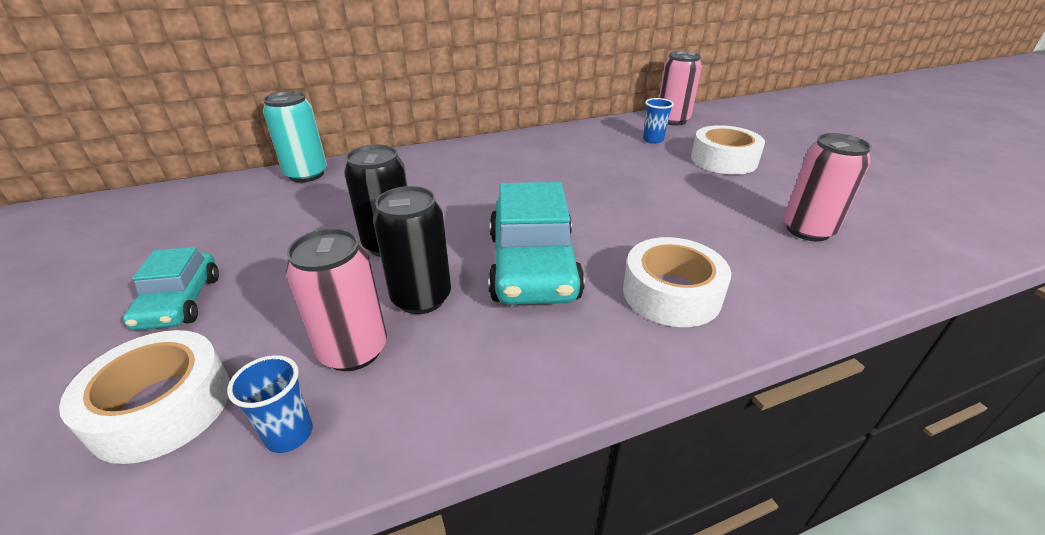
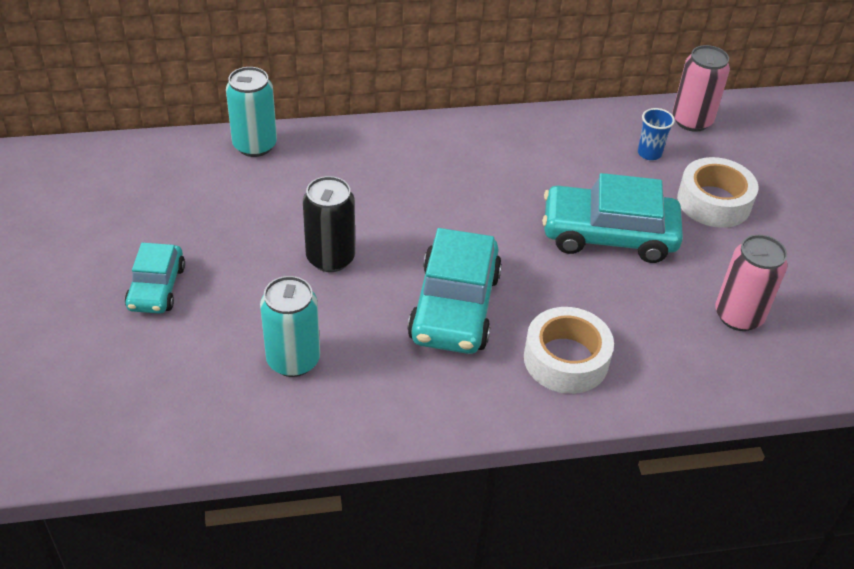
camera: 10 degrees right, 10 degrees up
(162, 407) = (160, 378): white tape -> none
(289, 434) = (247, 415): blue cup -> none
(353, 350) = (293, 360): pink can -> turquoise can
(421, 298) = (351, 322): black can -> none
(652, 191) = (608, 235): none -> turquoise car

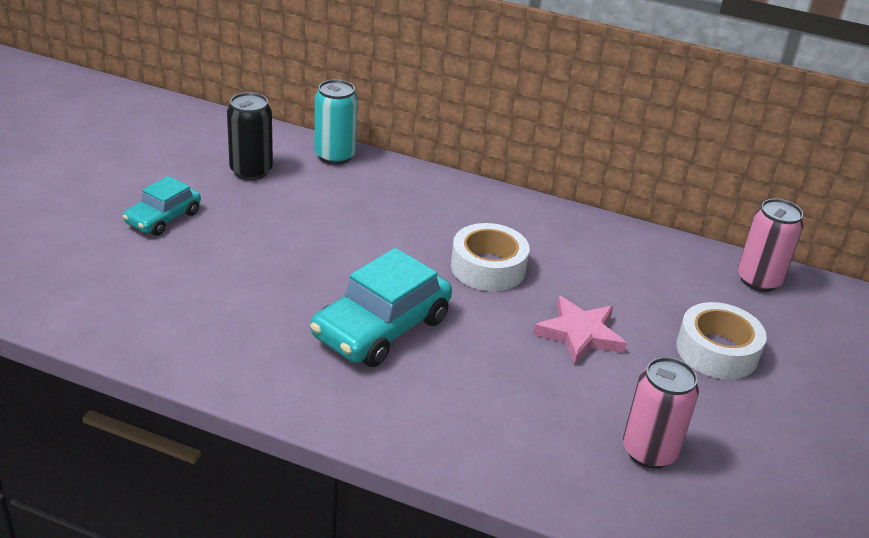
camera: 30 degrees right, 10 degrees down
(293, 360) = (211, 307): turquoise can -> none
(330, 258) = (314, 252): black can -> black can (251, 171)
(566, 359) = (440, 409): white tape -> white tape (488, 267)
(608, 235) = (580, 334): turquoise car -> pink star
(649, 153) = (686, 289): blue cup -> none

